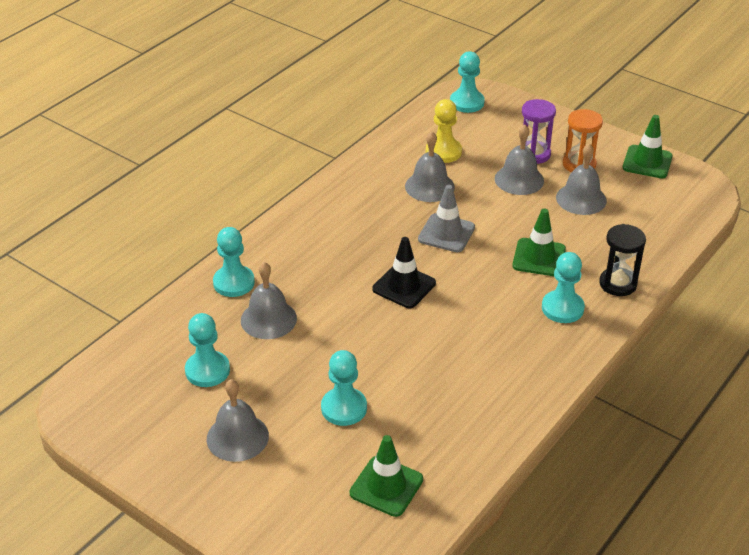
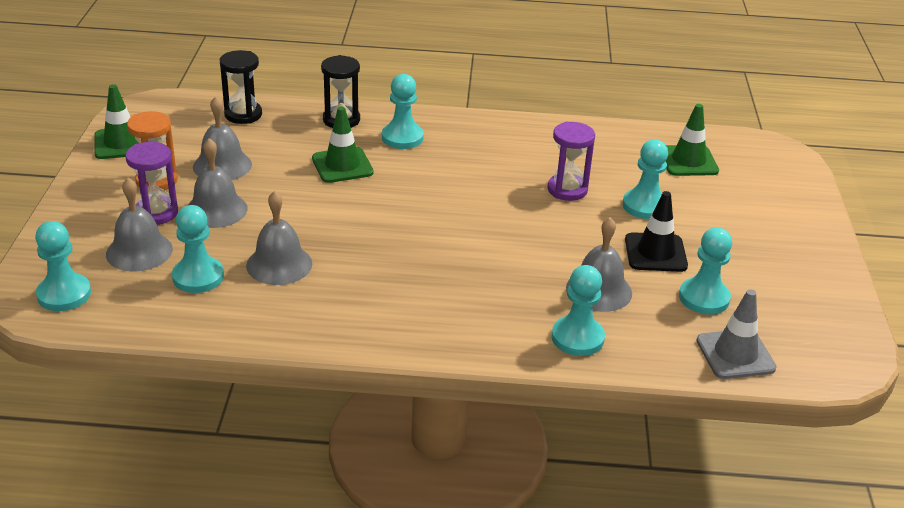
camera: 125 degrees left, 5 degrees down
(237, 437) = (744, 247): grey bell -> grey bell (139, 251)
(404, 286) = (462, 226): black traffic cone -> black traffic cone (655, 253)
(406, 371) = (567, 190): none -> purple hourglass
(443, 152) = (198, 277): yellow pawn -> turquoise pawn
(446, 233) = (355, 227): grey traffic cone -> grey traffic cone (735, 354)
(660, 232) = (243, 115): none -> black hourglass

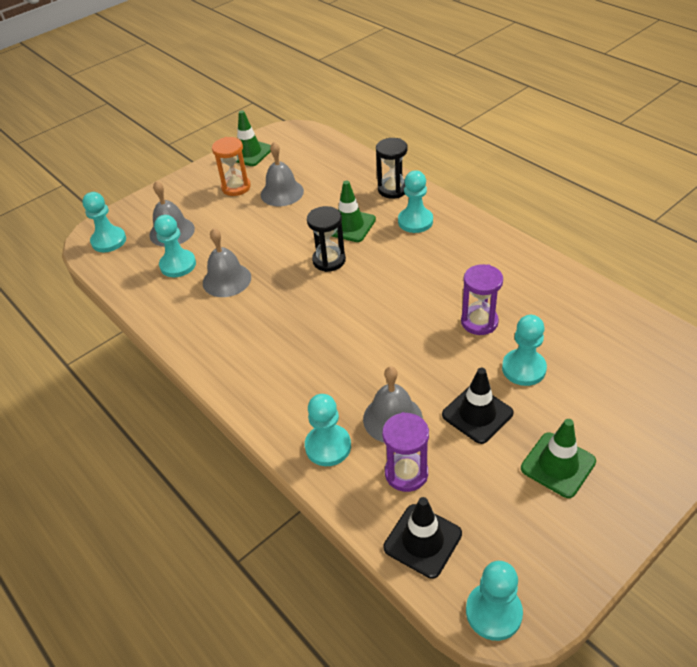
camera: 50 degrees right, 10 degrees up
(156, 213) = (209, 210): purple hourglass -> purple hourglass (406, 473)
(216, 210) = (241, 223): grey bell -> none
(243, 115) = (338, 160): black hourglass -> black hourglass (329, 260)
(688, 161) = (618, 348): green traffic cone -> green traffic cone (558, 465)
(704, 298) = (463, 476): turquoise pawn -> turquoise pawn (493, 612)
(735, 354) = (422, 540): grey traffic cone -> black traffic cone

